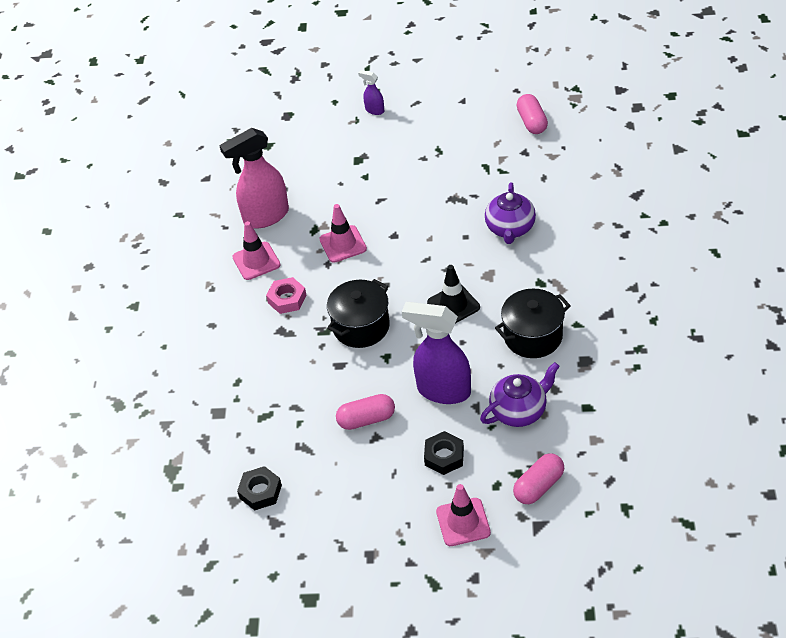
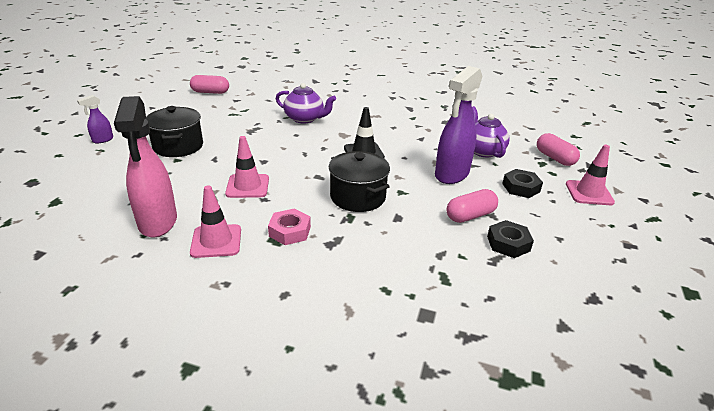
camera: 80 degrees left, 15 degrees down
(260, 491) = (551, 301): black nut -> black nut (508, 243)
(366, 419) = (470, 216): pink capsule -> pink capsule turned 60 degrees clockwise
(533, 336) = (415, 132): black pot -> black pot (178, 146)

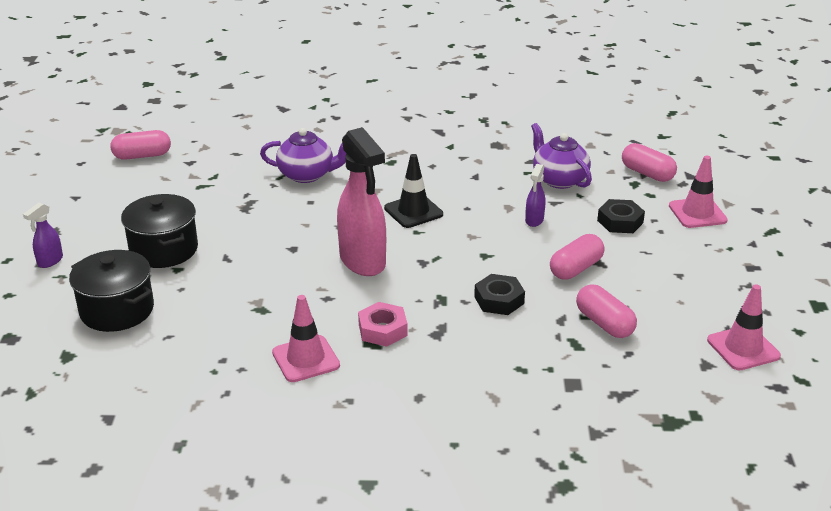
camera: 15 degrees left, 0 degrees up
(158, 222) = (220, 353): pink spray bottle -> pink spray bottle (363, 262)
(247, 186) = (296, 286): pink traffic cone -> pink traffic cone (743, 348)
(358, 197) = (437, 272): black pot -> black pot (117, 310)
(451, 174) = (534, 220): purple spray bottle -> purple spray bottle, size x0.46
(477, 266) = (604, 323): none -> pink capsule
(508, 243) = (628, 292): black nut -> black nut (499, 300)

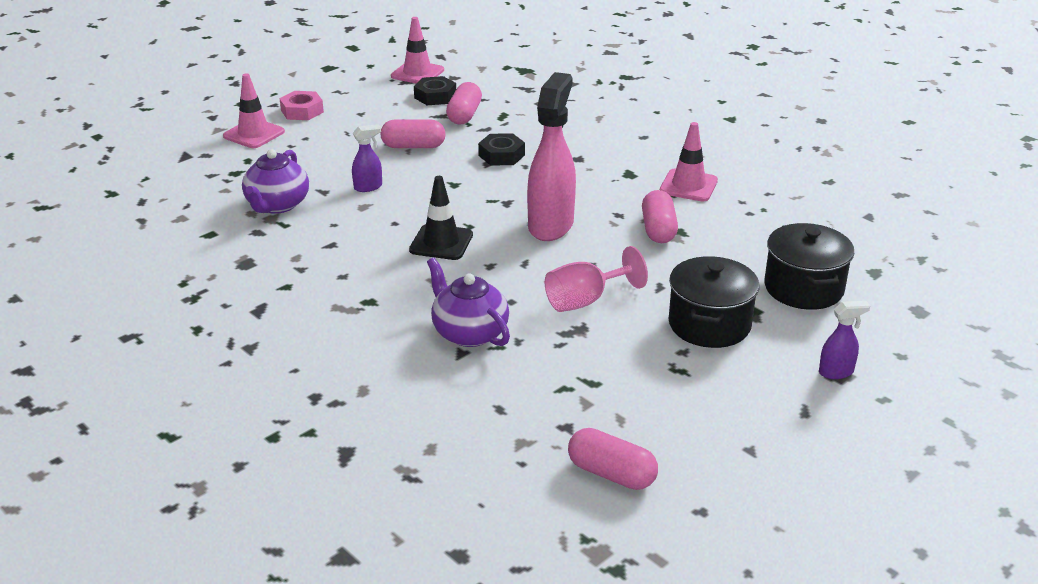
camera: 135 degrees left, 0 degrees up
(264, 224) = (585, 300): none -> pink goblet
(382, 330) = (610, 177): pink nut -> pink nut (302, 111)
(620, 222) = (315, 155): black nut -> black nut (435, 96)
(647, 173) = (207, 173): pink capsule -> pink capsule (658, 230)

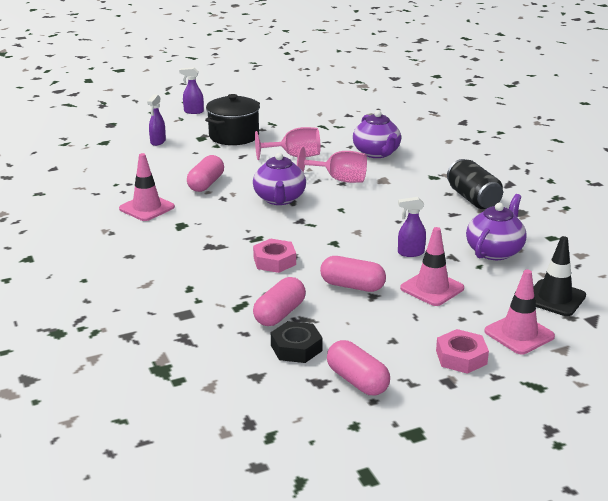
camera: 160 degrees left, 5 degrees down
(308, 272) = (473, 199): none -> black can
(417, 73) = (297, 394): pink traffic cone -> pink traffic cone (432, 288)
(441, 242) = (368, 201): black traffic cone -> black traffic cone (554, 298)
(496, 270) = (339, 179): none -> pink goblet
(501, 155) = (274, 261): black nut -> pink nut
(551, 225) = (279, 199): pink spray bottle -> purple teapot
(611, 474) = (339, 100): pink capsule -> pink capsule (357, 381)
(803, 288) = (158, 142): black pot -> purple spray bottle

